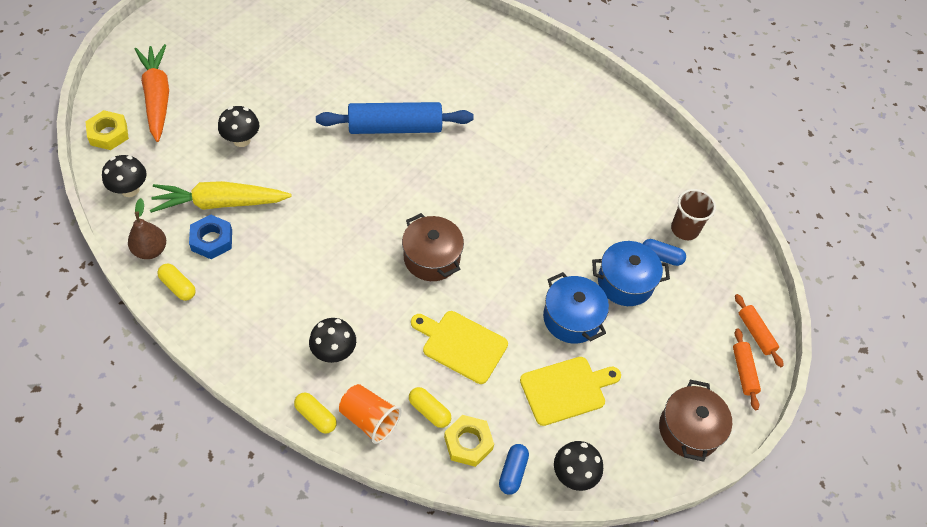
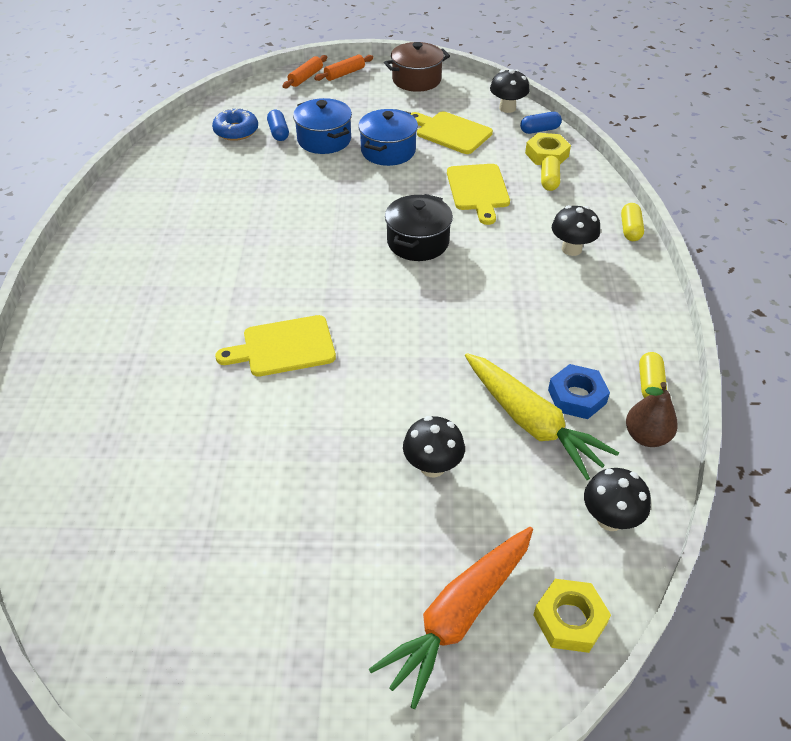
camera: 120 degrees left, 10 degrees down
(369, 419) = (594, 204): orange cup -> none
(395, 128) = (284, 347): blue rolling pin -> yellow cutting board
(431, 258) = (418, 242): brown pot -> black pot
(684, 229) = (236, 131): brown cup -> blue donut

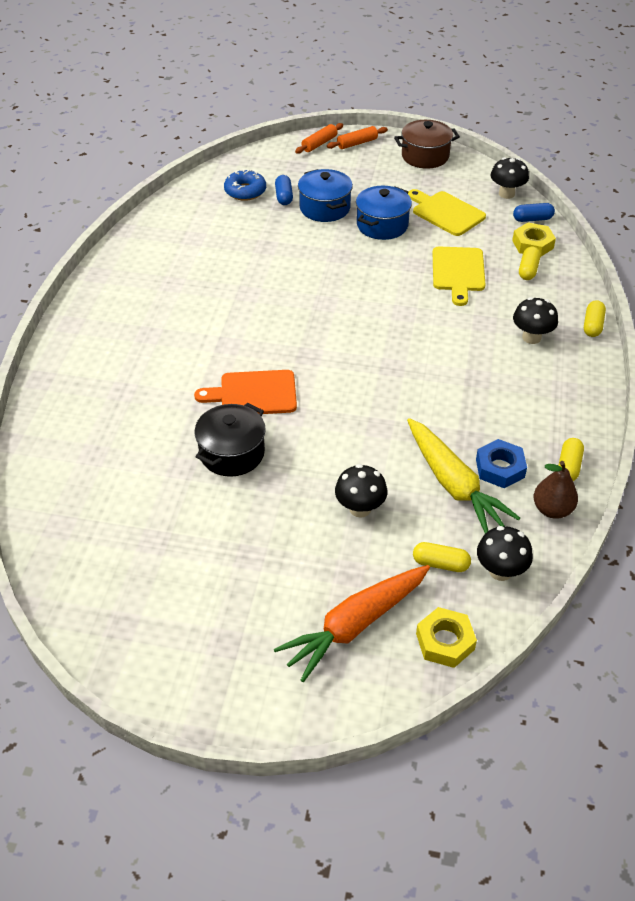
camera: 10 degrees right, 0 degrees up
(284, 347) = (254, 393): yellow cutting board -> orange cutting board
(418, 242) = (391, 315): black pot -> black pot (232, 453)
(540, 520) = (440, 563): none -> yellow capsule

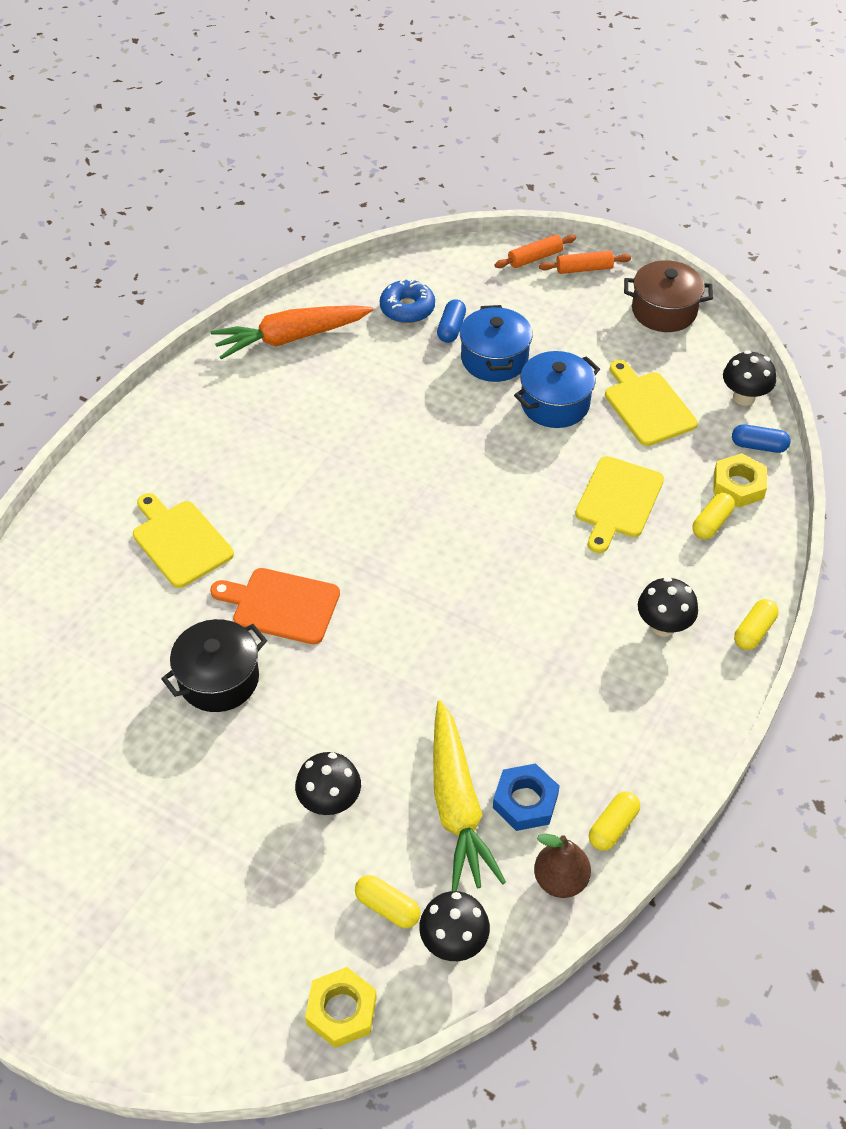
camera: 20 degrees right, 5 degrees up
(153, 372) = (180, 541): none -> yellow cutting board
(355, 625) = (250, 953): orange carrot -> orange carrot (291, 338)

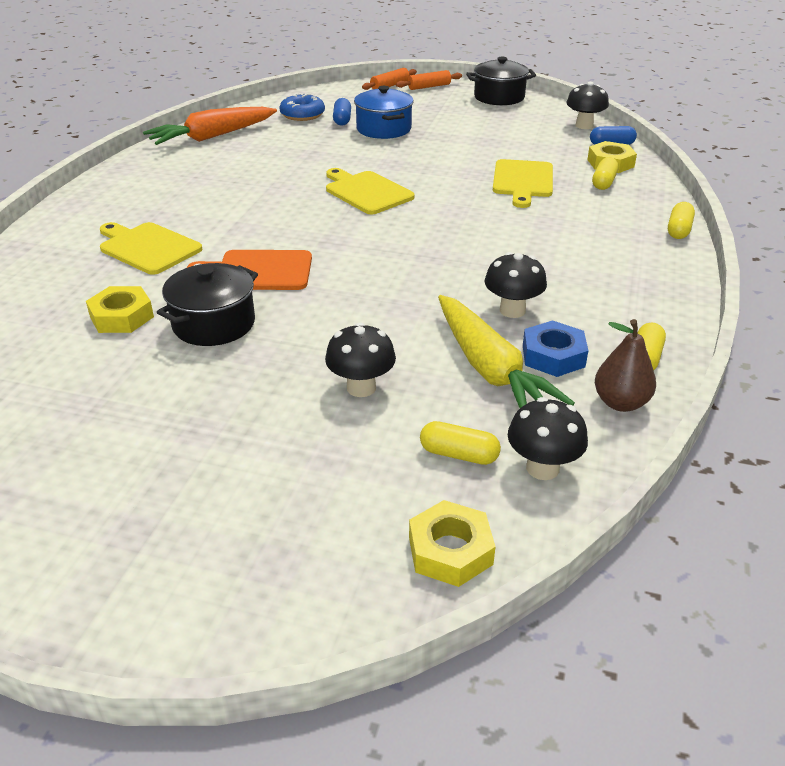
camera: 15 degrees left, 15 degrees down
(136, 648) = (121, 317): none -> yellow nut
(555, 404) = (443, 143): blue pot -> none
(647, 406) = (515, 137): yellow cutting board -> yellow cutting board (366, 192)
(663, 626) = (604, 237): black mushroom -> black mushroom (512, 310)
(664, 311) = (499, 97): brown pot -> black pot

